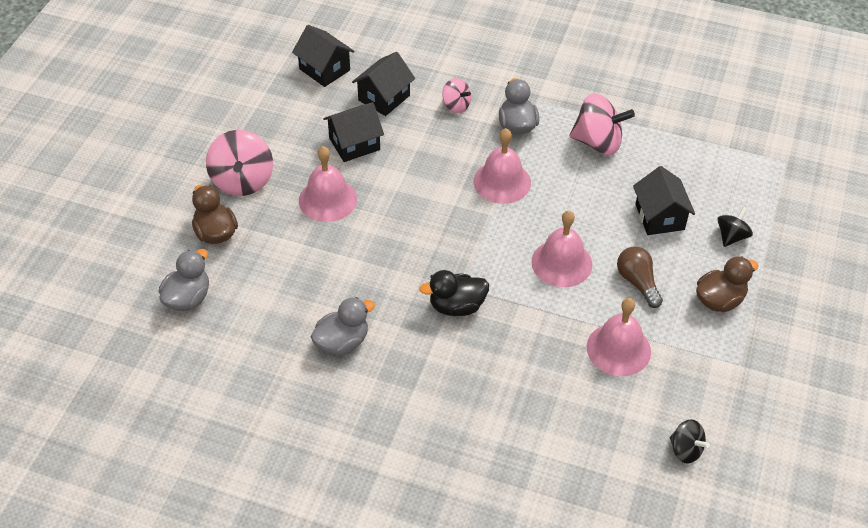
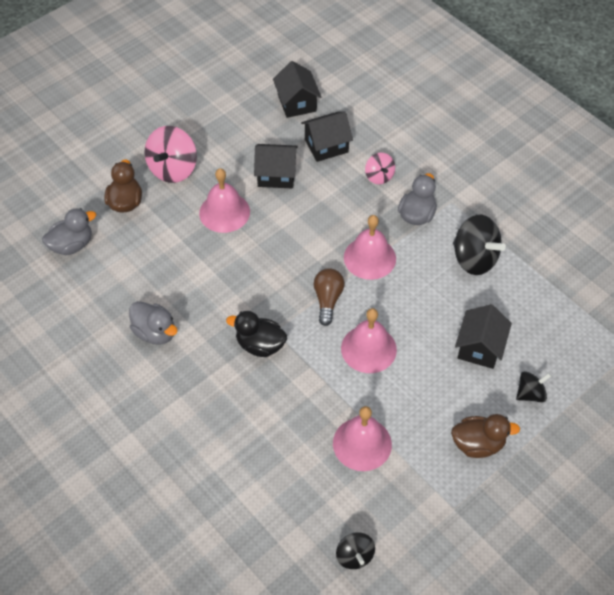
camera: 30 degrees right, 5 degrees up
(342, 342) = (155, 332): grey duck -> grey duck turned 45 degrees clockwise
(598, 142) = (474, 259): pink spinning top -> black spinning top
(637, 282) = (419, 395): brown light bulb -> brown light bulb (327, 300)

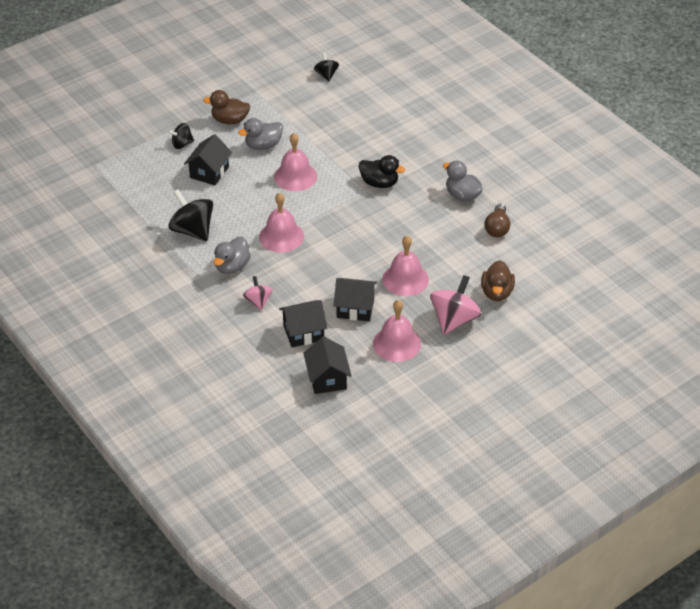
camera: 175 degrees left, 10 degrees down
(72, 245) = (540, 261): grey duck -> grey duck (263, 145)
(327, 300) = (322, 209): brown light bulb -> brown light bulb (497, 228)
(362, 444) = (311, 125): pink bell -> pink bell (397, 343)

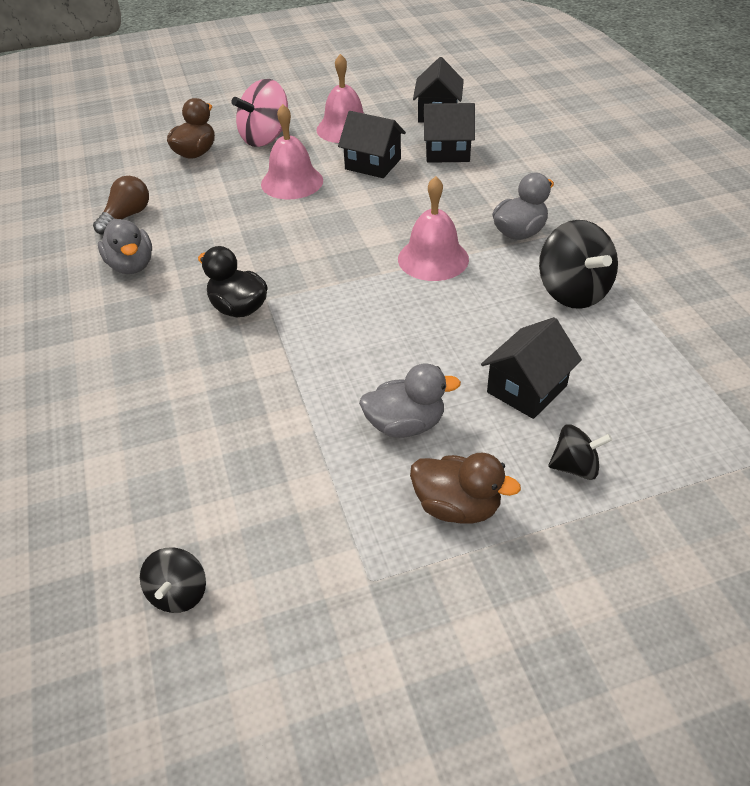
camera: 160 degrees left, 0 degrees up
(258, 301) = (493, 189): pink spinning top -> none
(295, 176) = (370, 348): pink bell -> none

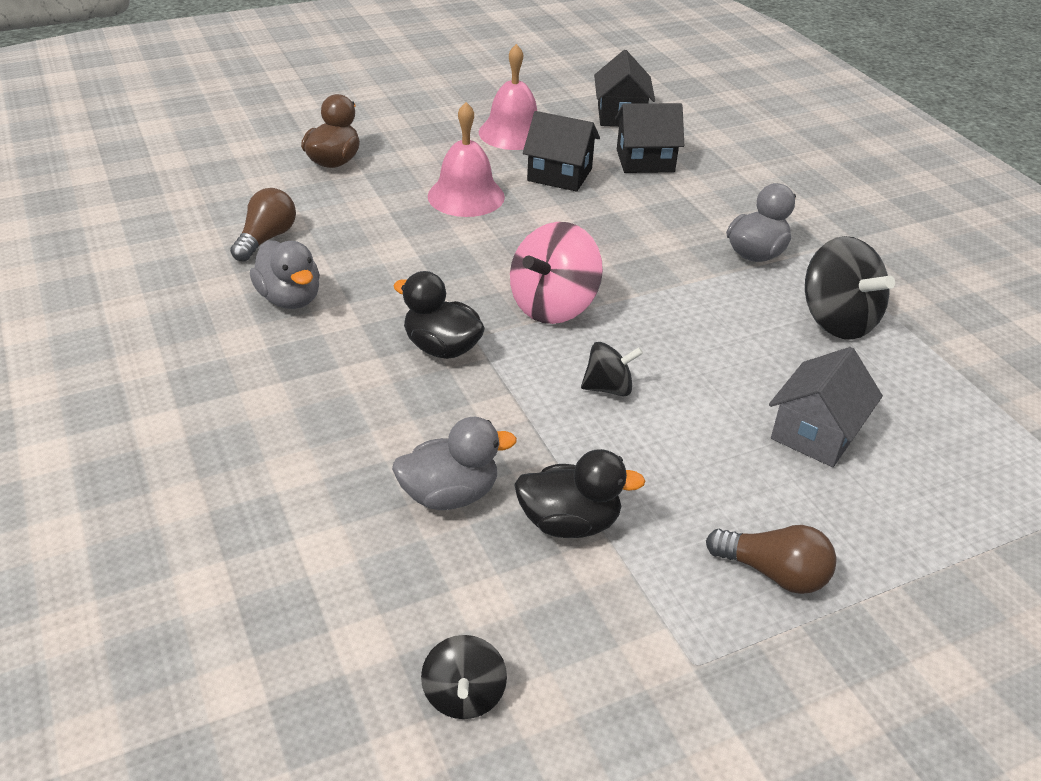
camera: 10 degrees left, 5 degrees down
(265, 138) = (418, 143): pink spinning top -> pink spinning top (553, 306)
(300, 456) = (569, 523): none -> black duck
(405, 425) = (685, 480): grey duck -> grey duck (449, 495)
(433, 258) = (663, 285): pink bell -> none
(457, 507) = (773, 573): brown duck -> brown light bulb
(527, 389) = (815, 433): black house -> grey house
(575, 467) = (896, 520): black spinning top -> black spinning top (608, 388)

